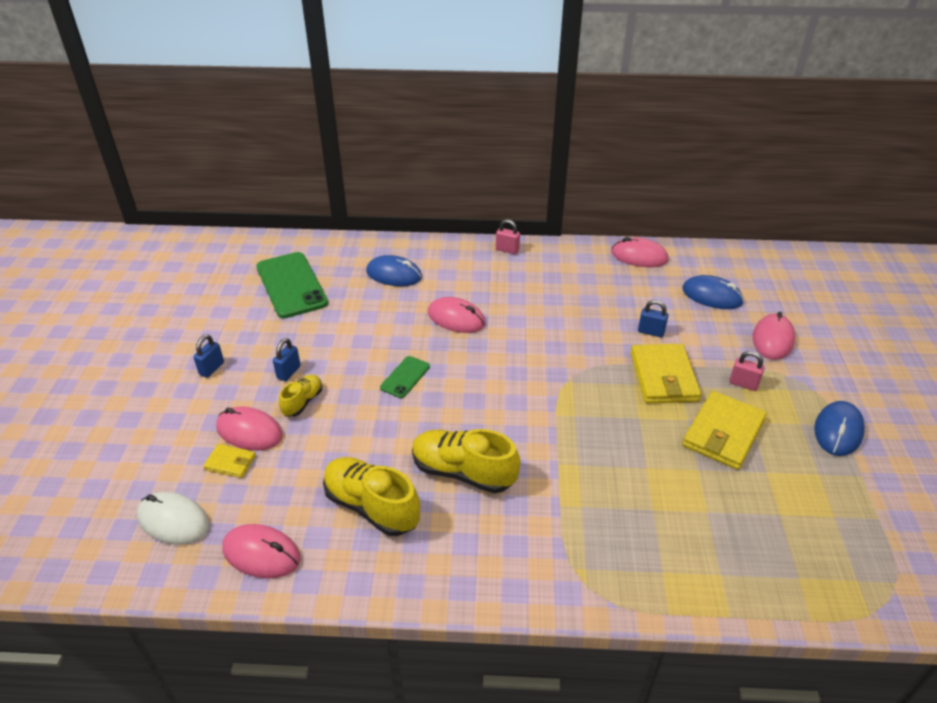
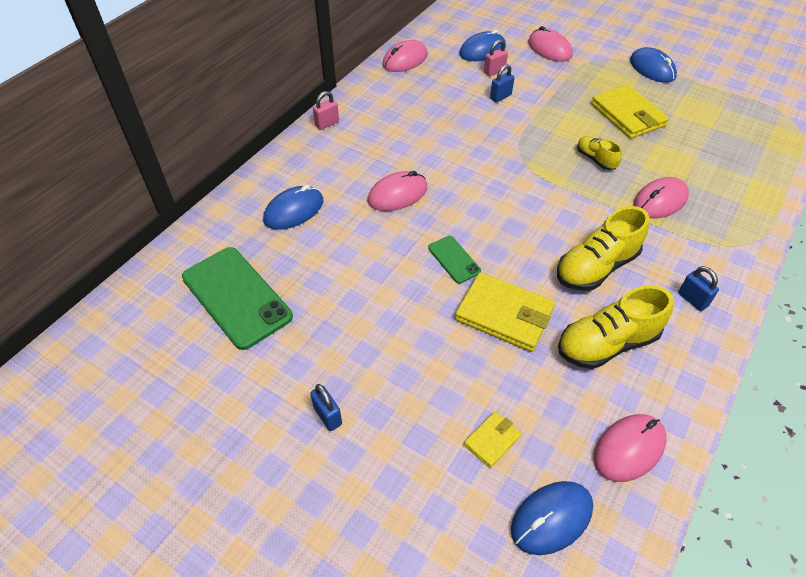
camera: 60 degrees left, 10 degrees up
(173, 521) = (551, 518): white mouse -> blue mouse
(249, 432) = (455, 409): pink mouse -> pink mouse (660, 201)
(288, 372) = (384, 346): blue padlock -> blue padlock (692, 300)
(291, 285) = (236, 297): green phone -> green phone turned 45 degrees clockwise
(303, 402) = (438, 349): yellow shoe -> yellow shoe (595, 159)
(663, 377) = (554, 114): yellow wallet -> yellow wallet (504, 315)
(743, 384) = (585, 83): pink padlock -> pink padlock (494, 71)

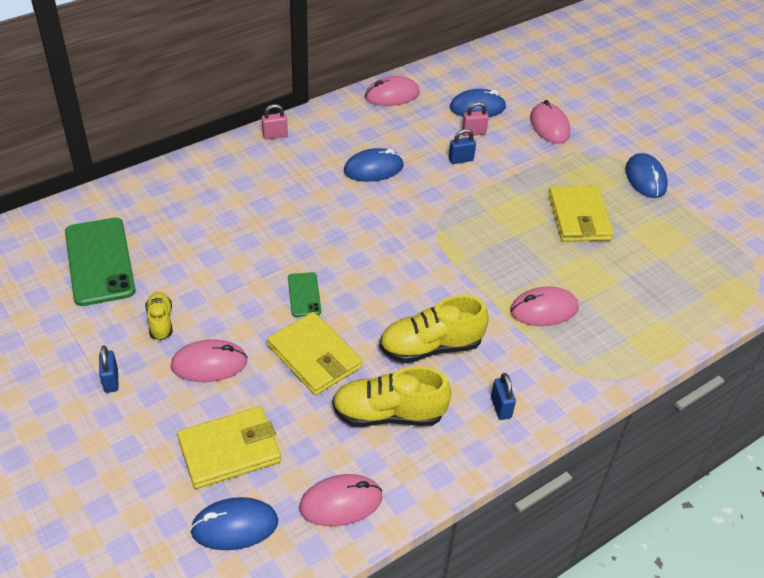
camera: 20 degrees right, 5 degrees down
(294, 210) = (193, 205): blue mouse -> blue mouse (373, 168)
(397, 194) = (294, 221): pink mouse -> pink mouse (209, 364)
(492, 440) = (230, 450): yellow wallet -> yellow wallet, size x1.97
(595, 159) = (509, 250): yellow shoe -> yellow shoe (160, 322)

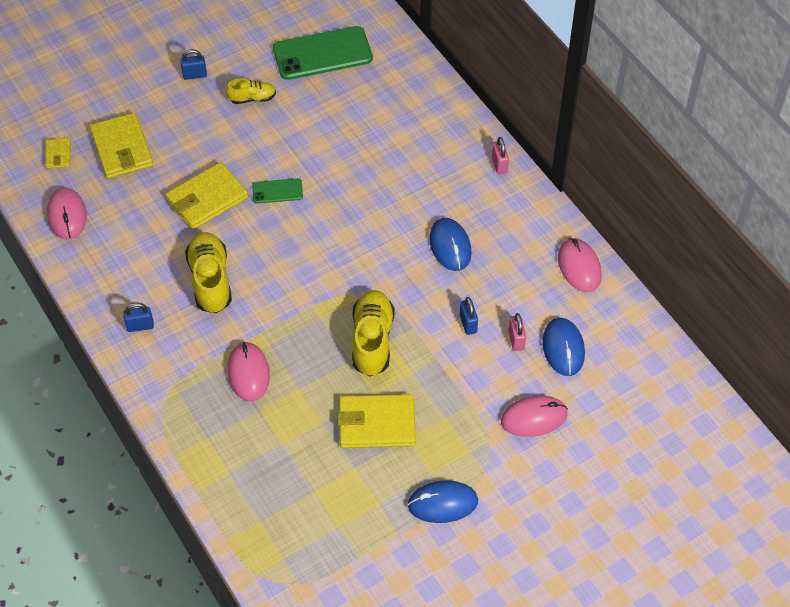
camera: 95 degrees right, 10 degrees up
(209, 364) = (206, 132): pink mouse -> none
(234, 526) = (58, 155): blue mouse -> yellow wallet
(388, 414) = (143, 247): yellow shoe -> yellow shoe (372, 340)

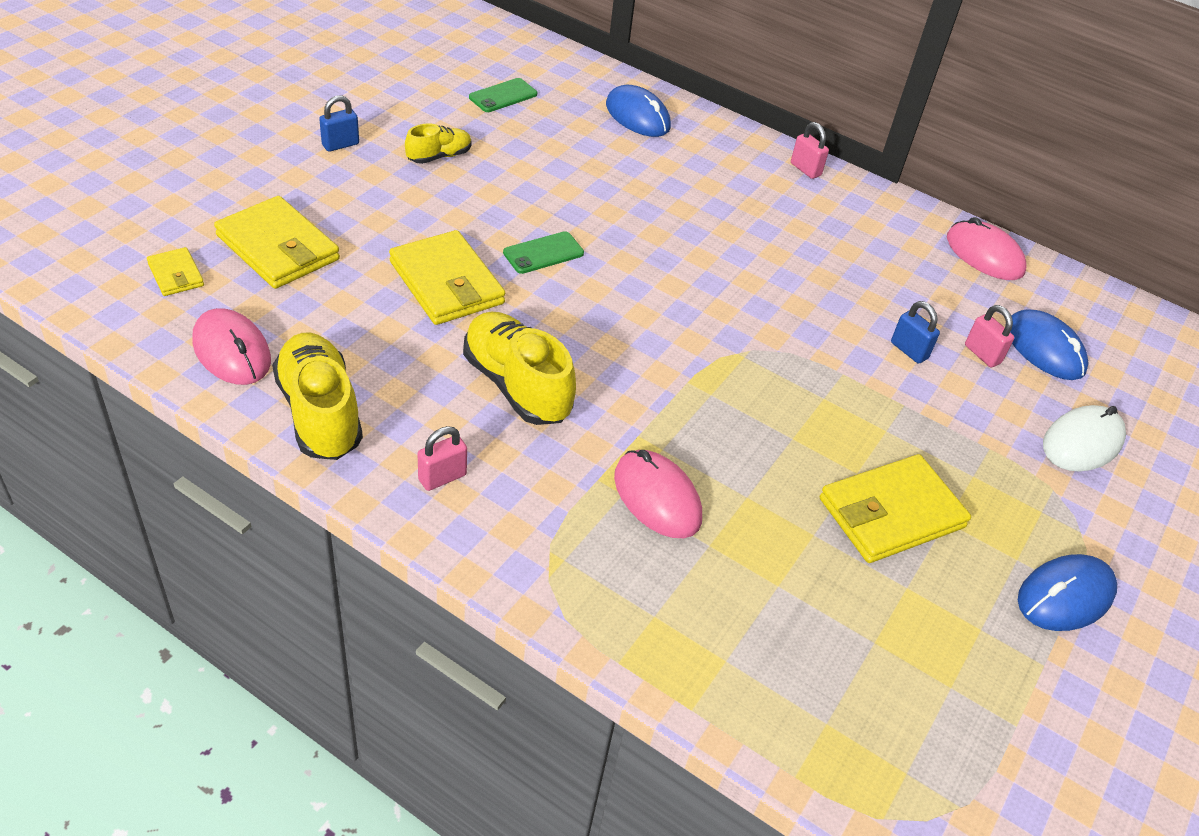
camera: 30 degrees left, 10 degrees down
(140, 326) = (442, 477): blue padlock -> pink padlock
(207, 199) = (446, 283): yellow wallet -> yellow wallet turned 60 degrees counterclockwise
(322, 54) = (503, 96): green phone -> green phone, size x0.49
(372, 340) = (802, 404): yellow shoe -> yellow shoe (320, 413)
(450, 246) = (816, 267): blue mouse -> blue mouse (637, 116)
(534, 418) = (1082, 442): pink mouse -> white mouse

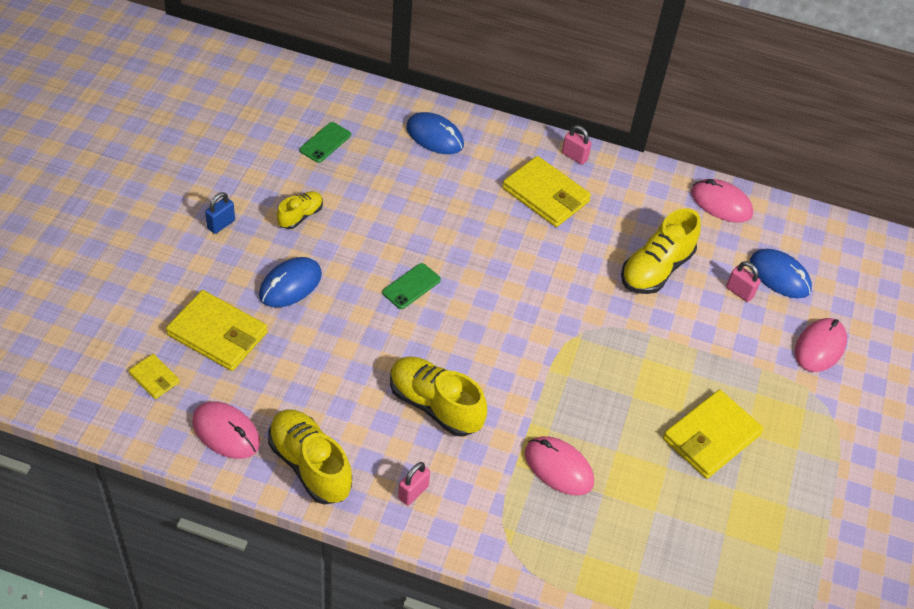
camera: 15 degrees left, 5 degrees up
(446, 283) = (352, 332): yellow wallet -> yellow wallet (546, 195)
(873, 305) = (656, 269): none -> yellow shoe
(909, 350) = (690, 302): blue padlock -> none
(1065, 596) = (832, 468): blue mouse -> blue mouse (290, 285)
(1082, 442) = (819, 347): white mouse -> pink mouse

